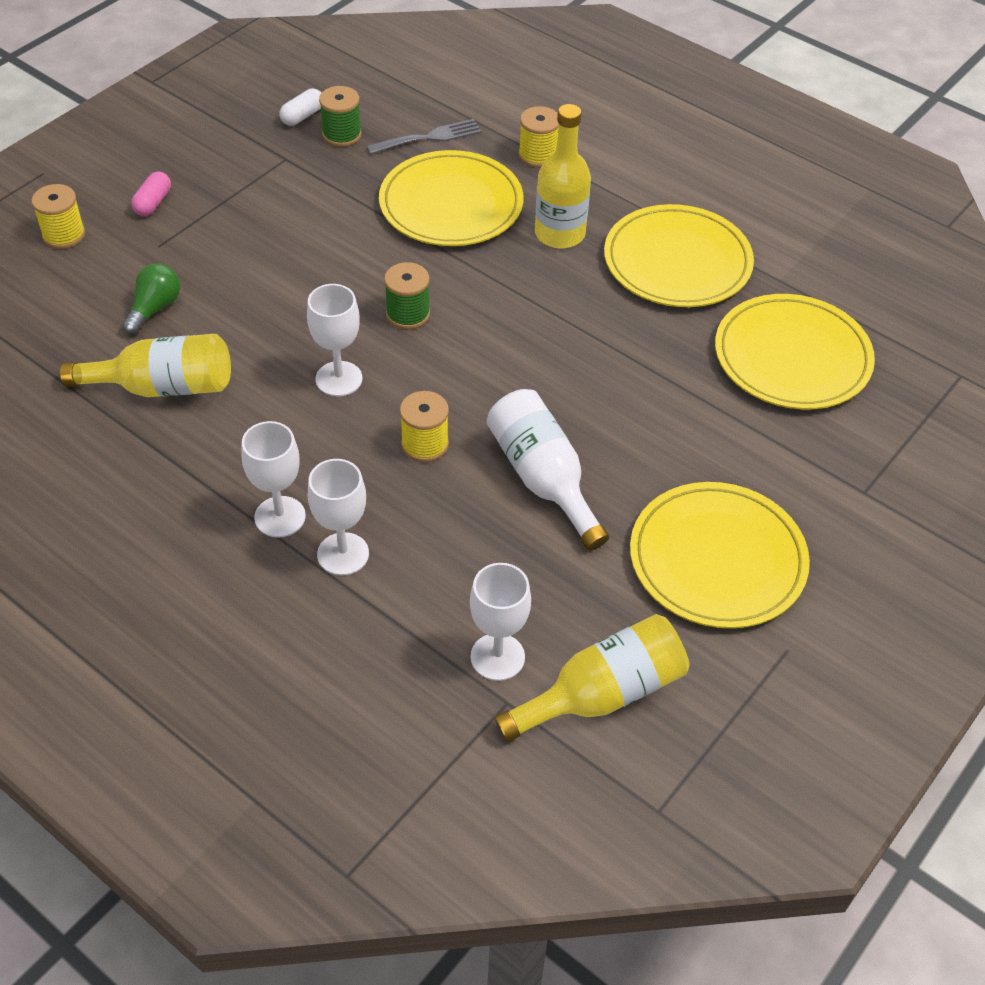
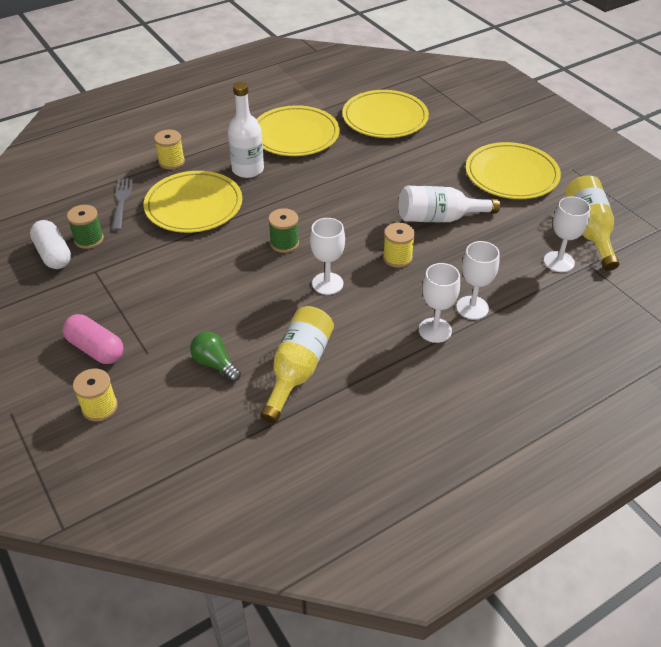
camera: 70 degrees left, 5 degrees down
(153, 203) = (96, 349): pink capsule -> pink capsule, size x1.59
(303, 116) = (53, 254): white capsule -> white capsule, size x1.59
(559, 234) = (248, 169): yellow bottle -> white bottle

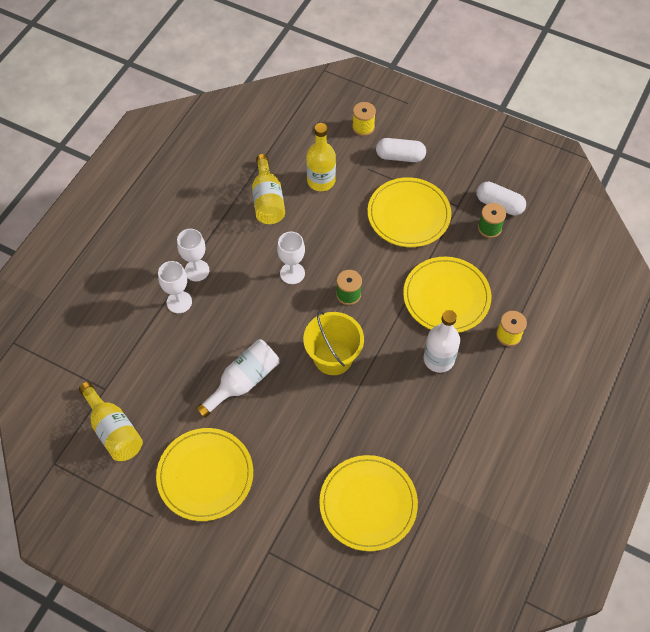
camera: 150 degrees right, 15 degrees up
(96, 349) = (400, 156): pink capsule -> white capsule
(121, 201) = (504, 273): grey fork -> none
(215, 364) = (321, 181): green light bulb -> yellow bottle
(295, 135) = (434, 429): yellow plate -> yellow plate (408, 214)
(341, 204) = (333, 357): none -> yellow bucket
(397, 258) = (256, 322): yellow spool -> none
(559, 262) = (129, 380): white goblet -> none

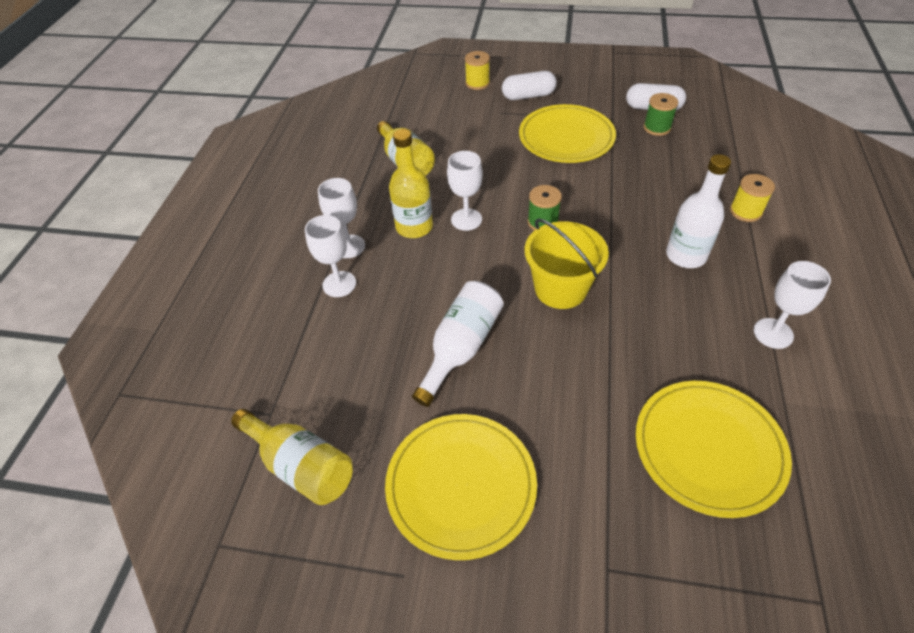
camera: 15 degrees left, 10 degrees down
(321, 181) = (456, 133): yellow bottle -> yellow bottle (414, 227)
(446, 297) = (653, 195): yellow plate -> none
(461, 441) = (773, 333): none -> white goblet

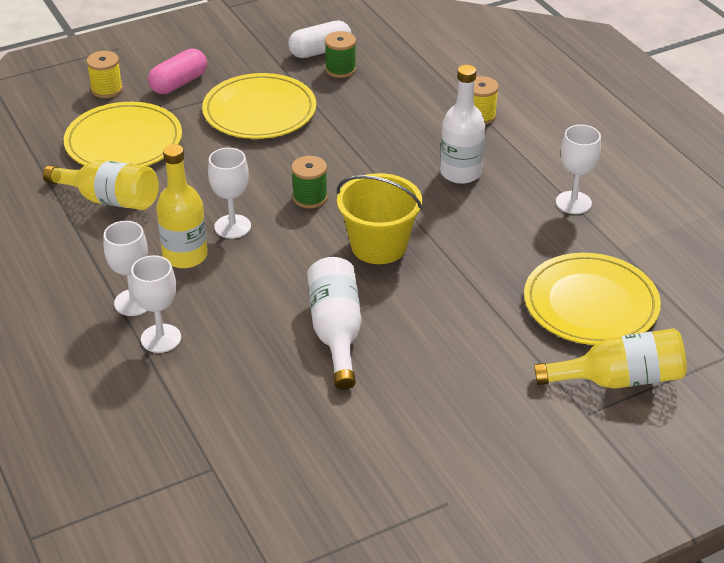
camera: 40 degrees left, 10 degrees down
(300, 465) = (284, 486): yellow bottle -> yellow bottle (619, 380)
(461, 485) = (433, 425): yellow plate -> yellow plate (124, 142)
(528, 96) = (179, 83): white capsule -> pink capsule

